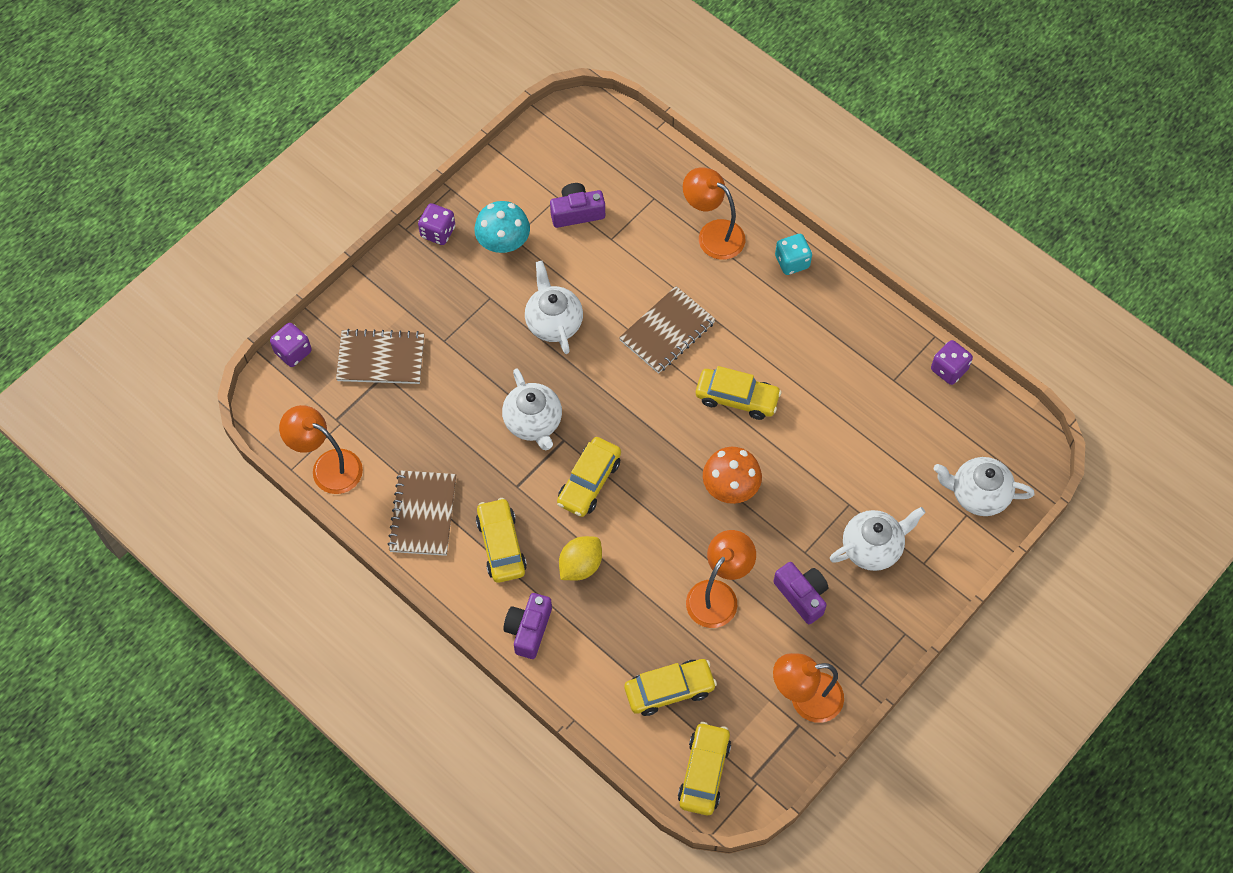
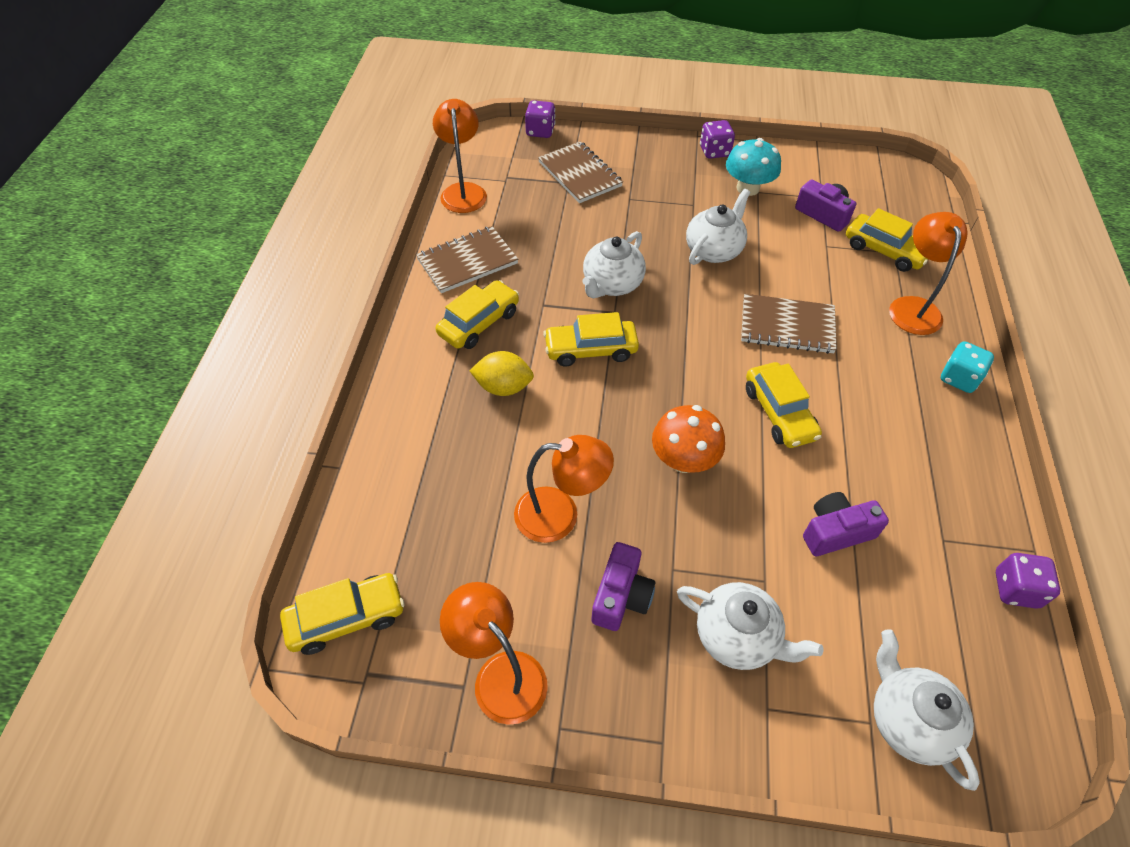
camera: 55 degrees right, 10 degrees down
(528, 629) = (411, 384): purple camera -> purple camera (836, 532)
(669, 690) = (423, 531): yellow car -> yellow car (884, 251)

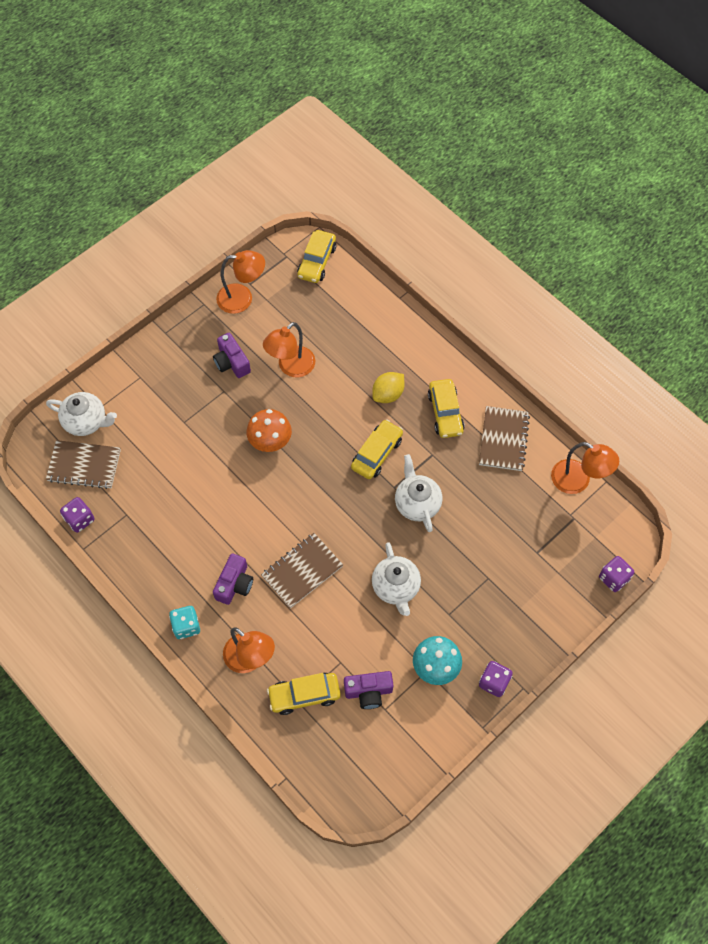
camera: 130 degrees right, 10 degrees up
(579, 174) = (540, 566): brown notebook -> brown notebook (84, 465)
(737, 637) = (174, 390): white teapot -> none
(779, 413) = (254, 510): yellow car -> none
(836, 532) = (174, 472): purple camera -> purple camera (234, 584)

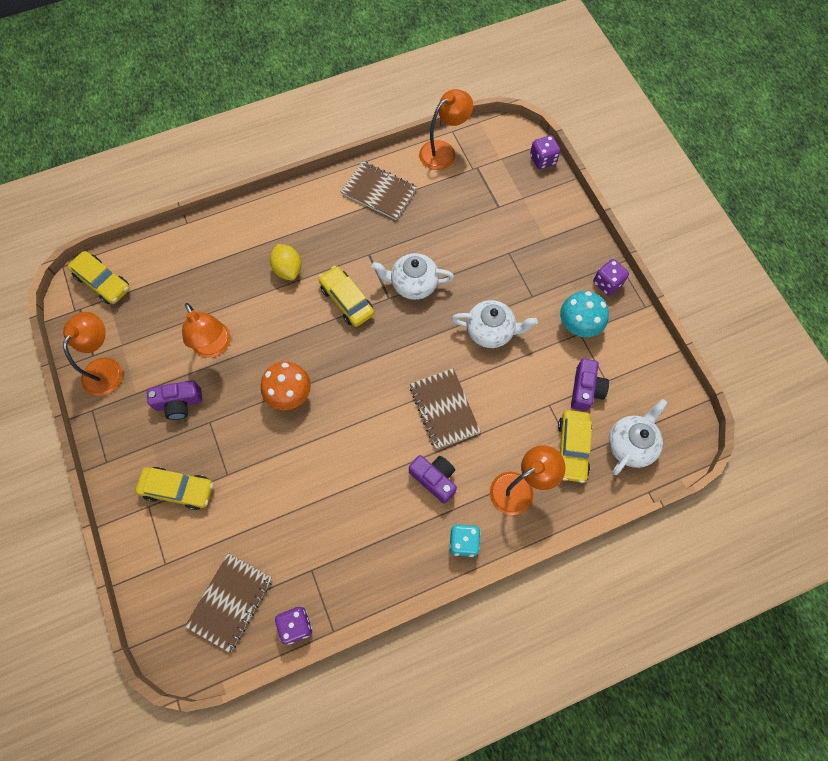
camera: 70 degrees left, 5 degrees up
(86, 421) = (175, 584): white teapot -> white teapot (631, 444)
(445, 413) = (330, 228): yellow car -> yellow car (178, 489)

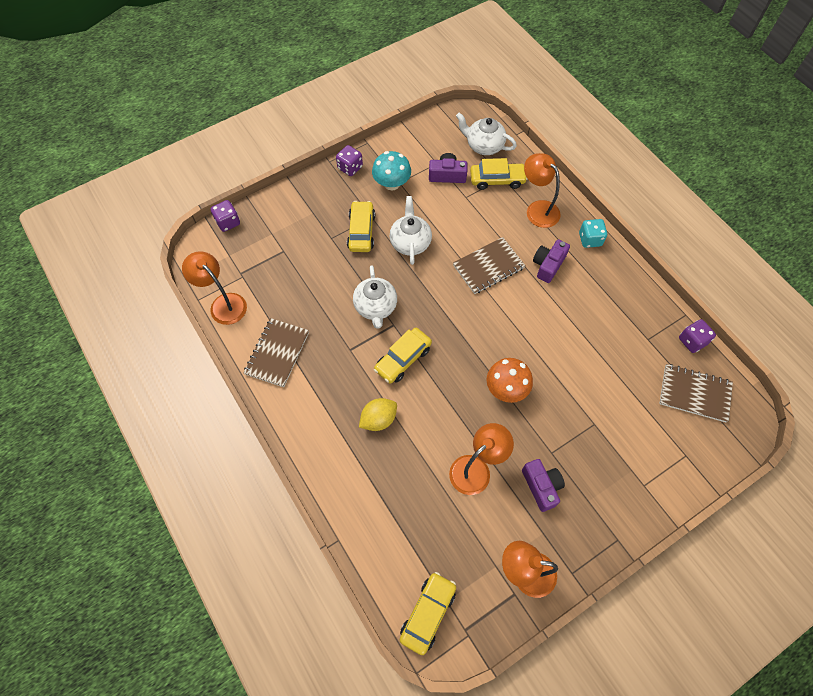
camera: 100 degrees left, 5 degrees down
(178, 489) = (620, 463): yellow car -> yellow car (361, 231)

